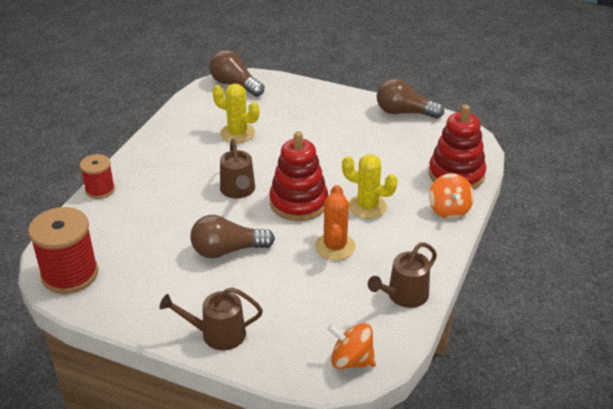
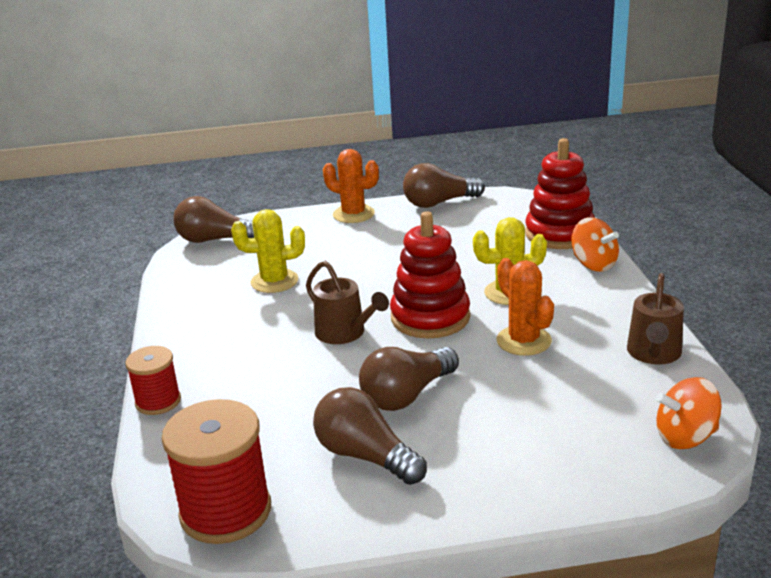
camera: 30 degrees left, 10 degrees down
(166, 278) = (365, 456): none -> brown light bulb
(217, 334) = (505, 484): brown watering can -> none
(338, 99) = (353, 214): none -> orange cactus

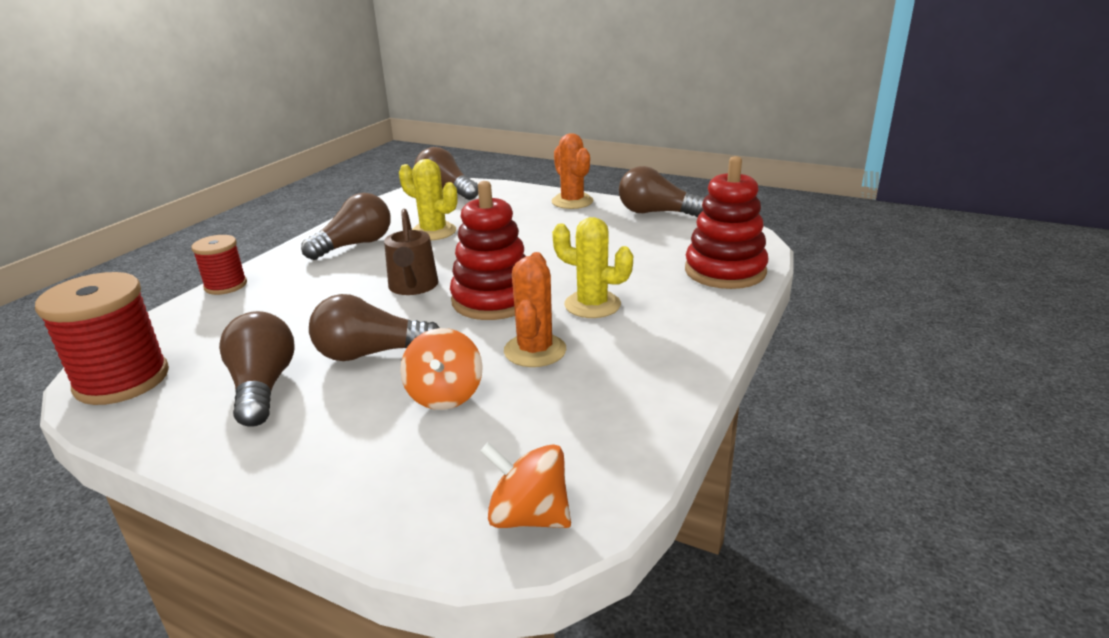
camera: 35 degrees right, 0 degrees up
(219, 319) = (355, 245): none -> brown light bulb
(593, 264) = (714, 309): orange spinning top -> orange spinning top (445, 395)
(654, 353) = (636, 416): brown watering can -> none

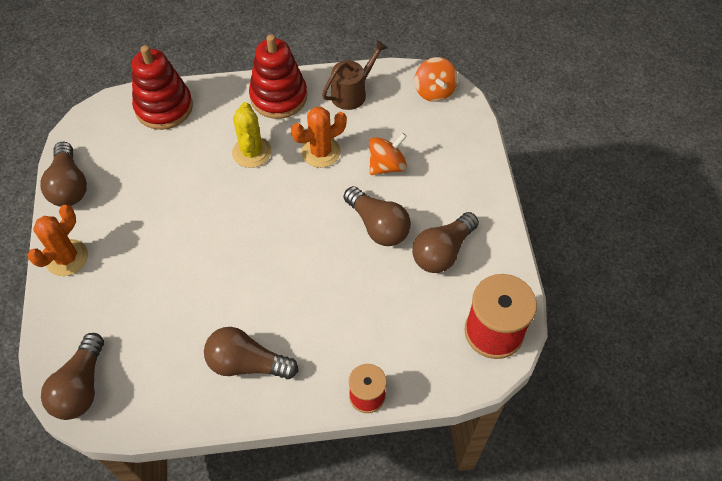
camera: 125 degrees left, 30 degrees up
(413, 287) = (289, 265): brown watering can -> brown watering can (352, 93)
(433, 232) = (188, 322): yellow cactus -> none
(493, 300) = (277, 206): red stacking toy -> red stacking toy (278, 97)

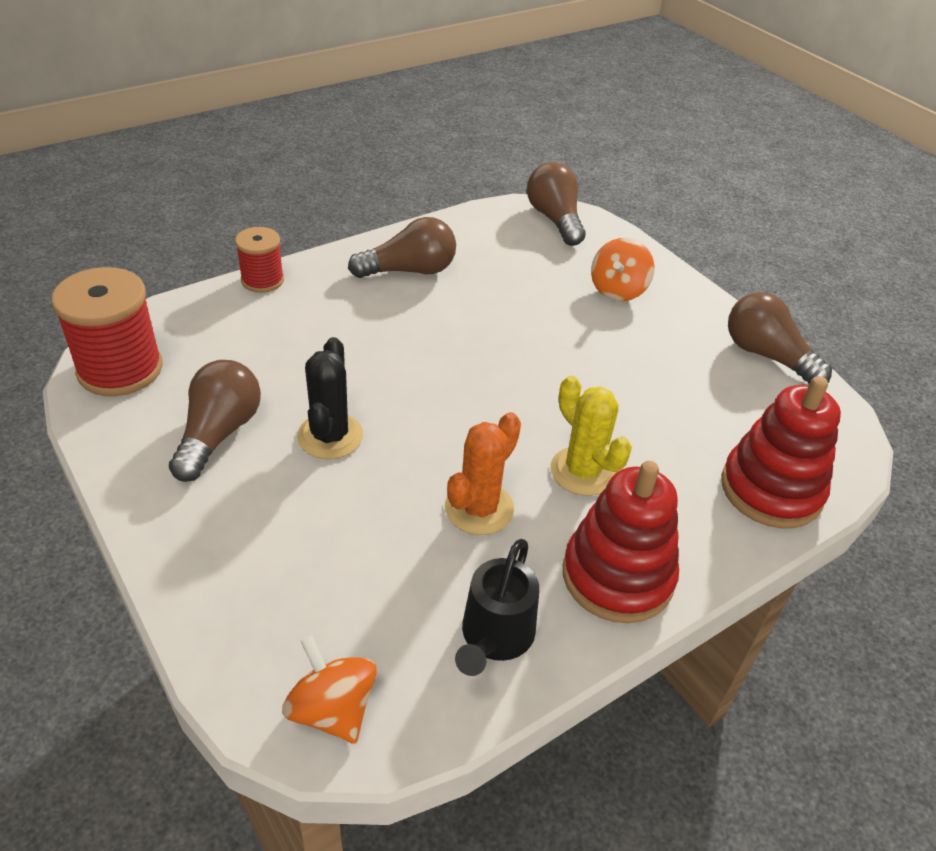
camera: 150 degrees right, 15 degrees down
(67, 258) = (682, 295): orange cactus -> none
(352, 93) = (495, 637): brown watering can -> black watering can
(378, 226) = (330, 436): brown light bulb -> black cactus
(387, 165) = (359, 525): orange spinning top -> orange spinning top (618, 290)

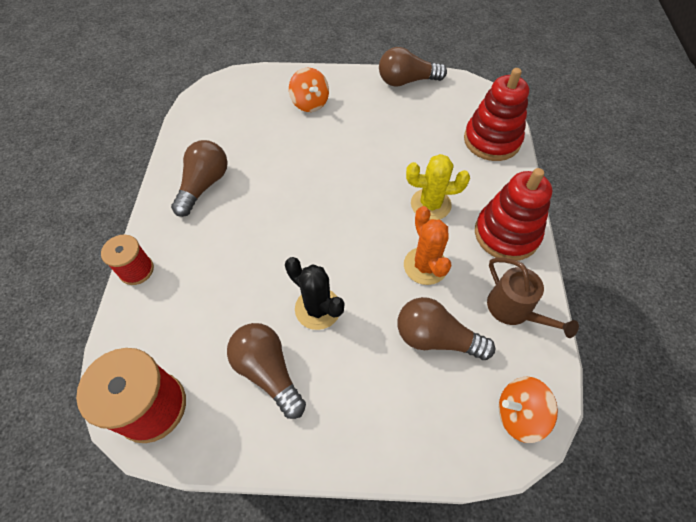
camera: 50 degrees left, 15 degrees up
(495, 637) = (513, 309): black watering can -> brown watering can
(555, 219) = (225, 90): brown light bulb -> brown light bulb (436, 338)

